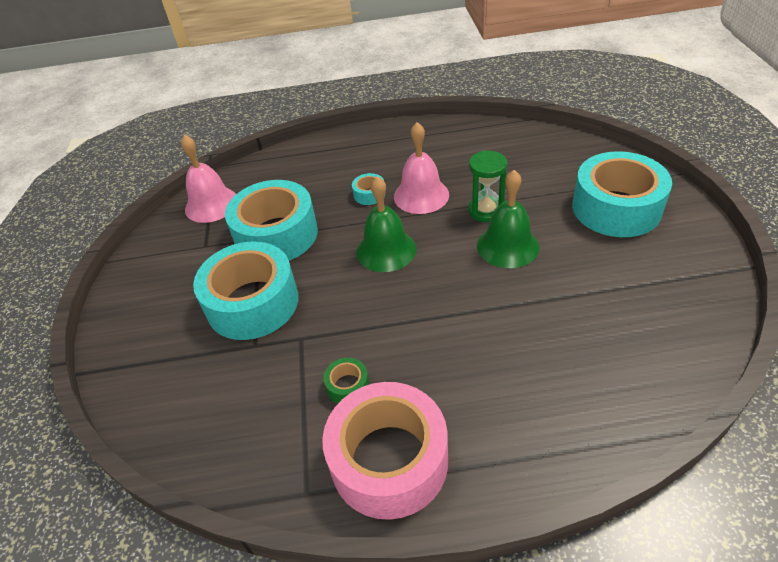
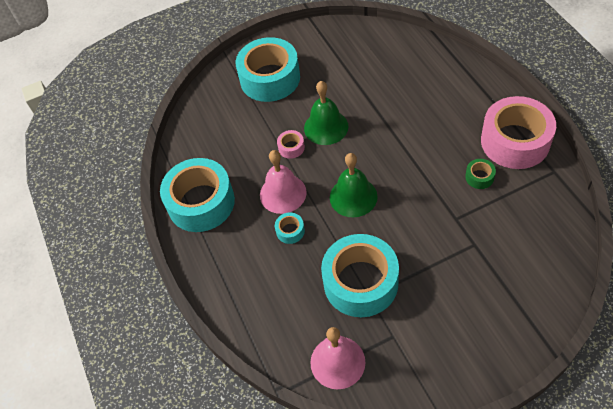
camera: 105 degrees left, 10 degrees up
(252, 303) = (439, 264): turquoise tape -> turquoise tape (201, 203)
(486, 211) = (291, 147): green hourglass -> pink tape

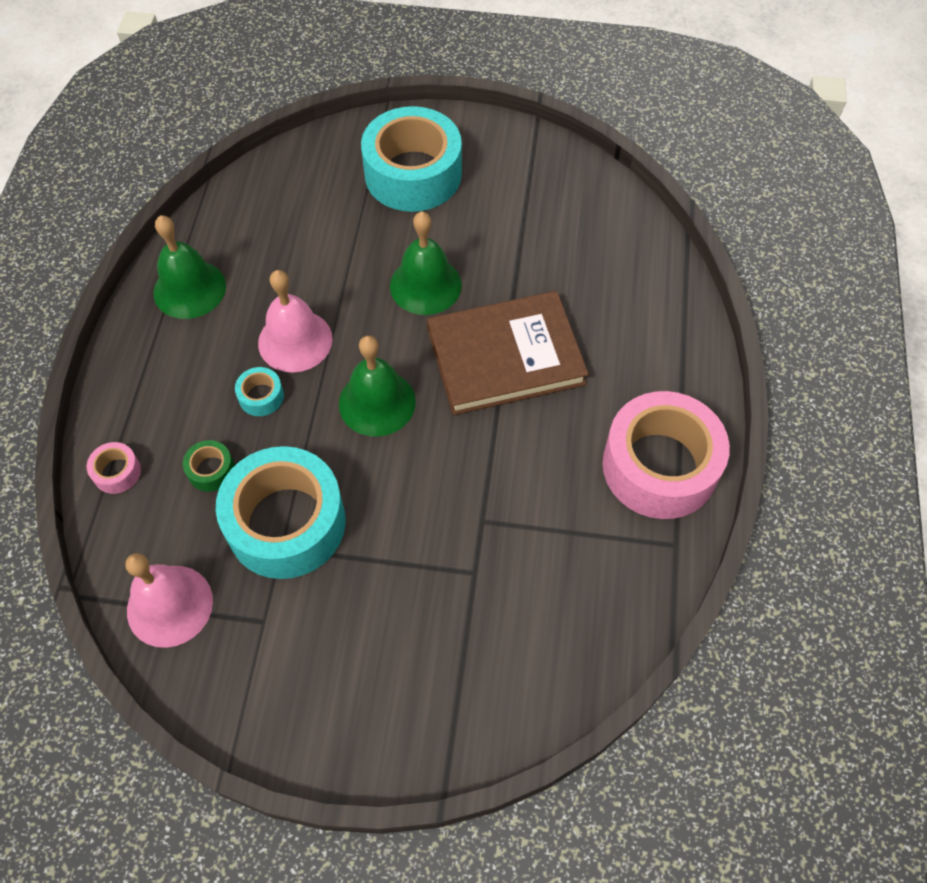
camera: 25 degrees right, 5 degrees up
(201, 203) = (189, 289): turquoise tape -> green bell
(291, 147) = (358, 285): pink tape -> pink tape (117, 472)
(397, 136) = (505, 356): none -> brown book
(479, 177) = (564, 484): green tape -> green tape (211, 470)

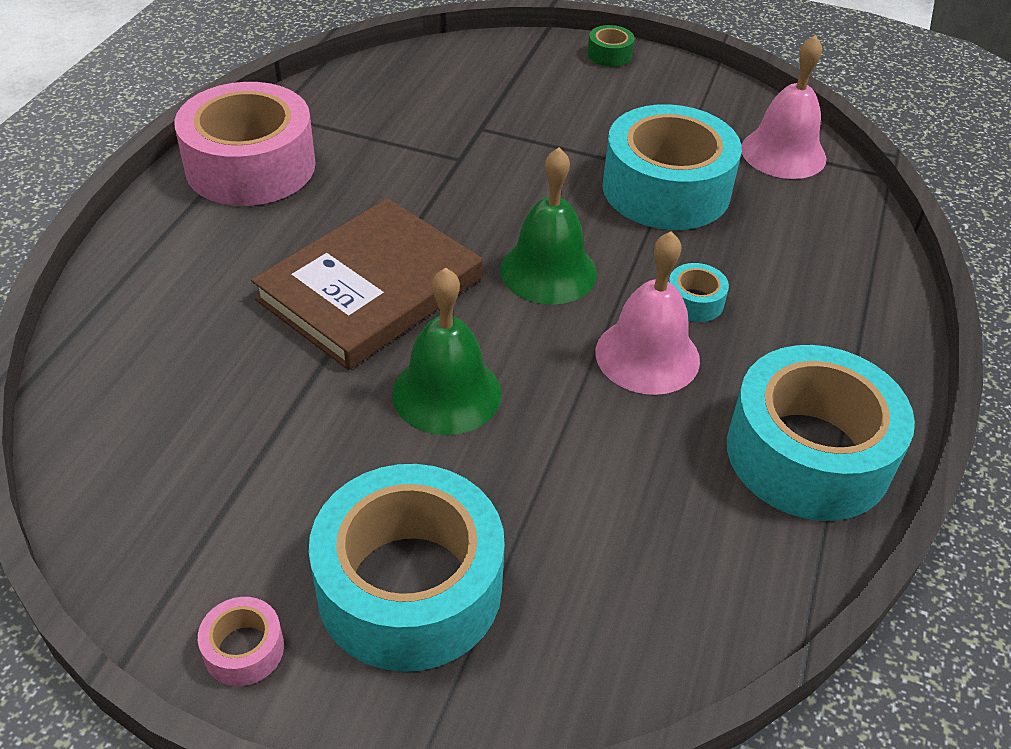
camera: 170 degrees left, 15 degrees down
(117, 472) = (864, 259): pink tape -> pink tape (244, 649)
(189, 289) = (808, 453): green bell -> turquoise tape
(211, 470) = (752, 243): green tape -> green tape (609, 54)
(505, 356) = (370, 289): brown book -> brown book turned 45 degrees counterclockwise

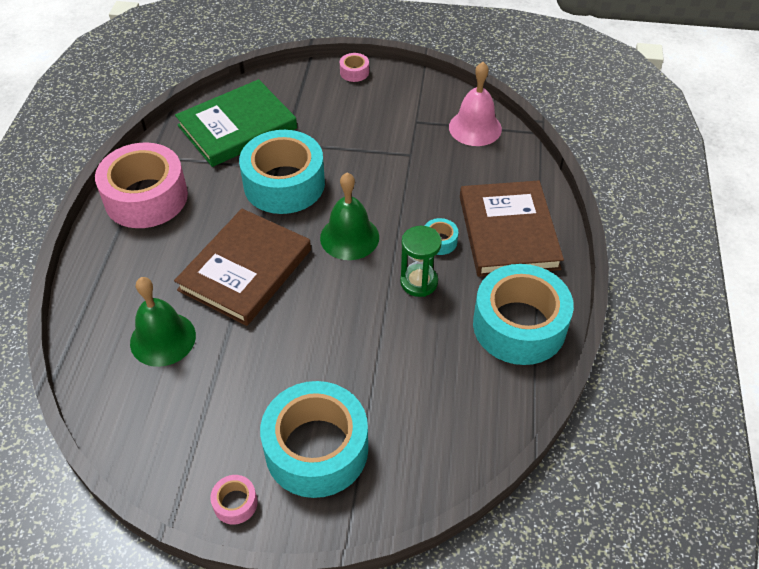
camera: 10 degrees left, 5 degrees up
(415, 97) = (237, 127): none -> green book
(446, 393) = (308, 329): green bell -> green bell (163, 339)
(609, 54) = (354, 72): green tape -> pink tape
(647, 355) = (419, 282): pink bell -> green hourglass
(666, 189) = (409, 167): turquoise tape -> turquoise tape (284, 184)
(812, 307) = (508, 232): none -> brown book

